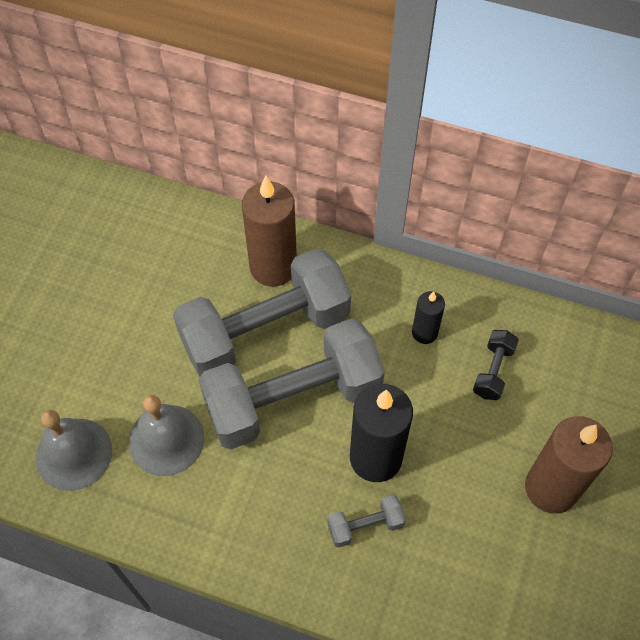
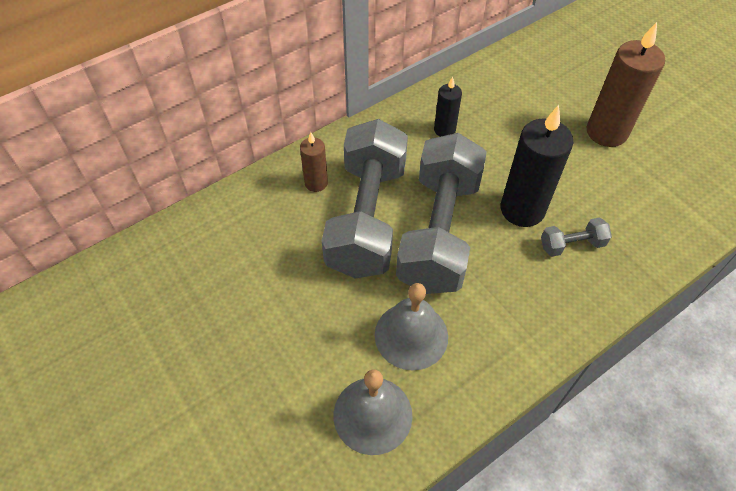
camera: 55 degrees left, 5 degrees down
(273, 267) = (316, 183): brown candle -> brown candle, size x0.53
(365, 525) = (571, 245): grey dumbbell -> grey dumbbell turned 60 degrees clockwise
(493, 371) = (501, 112): black dumbbell -> none

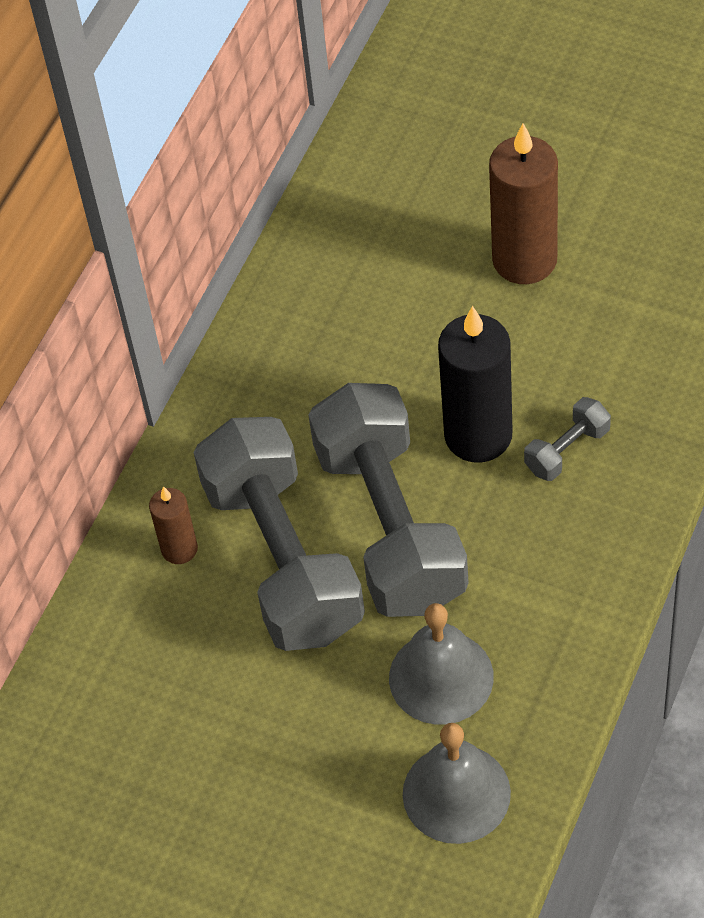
camera: 25 degrees left, 0 degrees up
(444, 130) = (303, 373): black candle -> none

